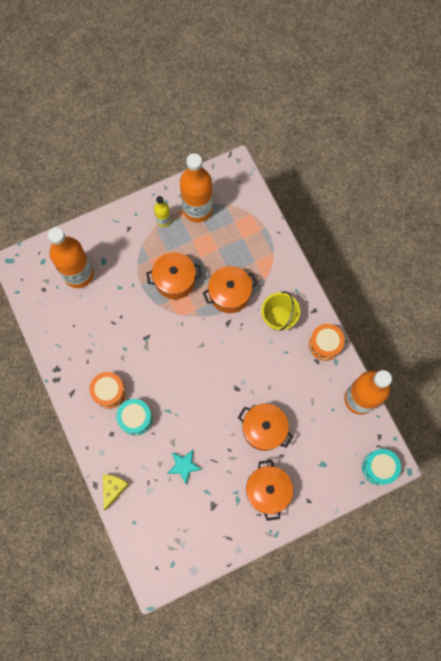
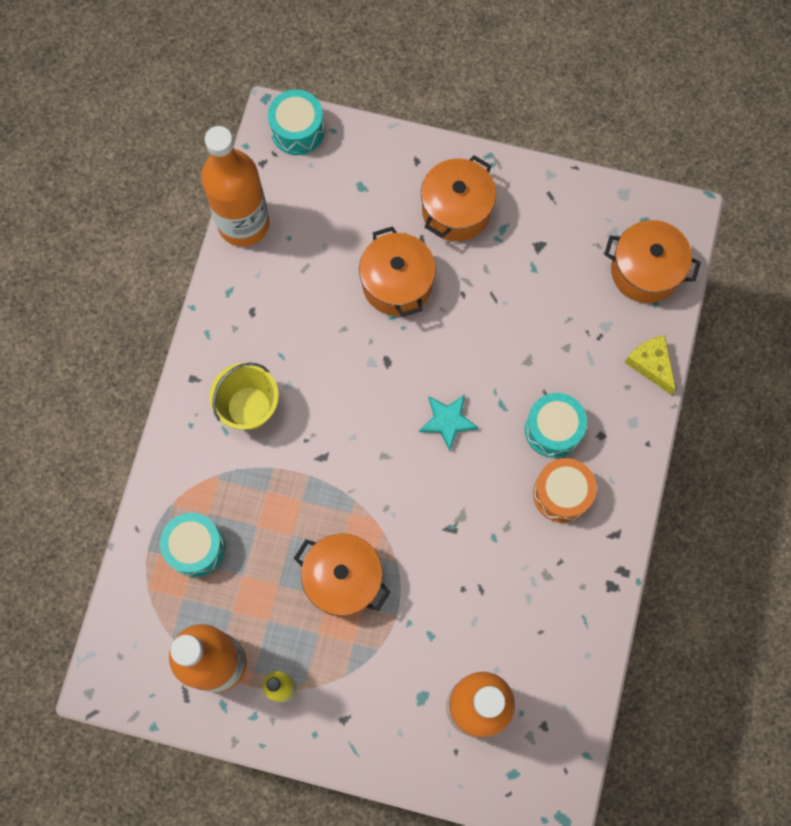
camera: 140 degrees left, 0 degrees up
(113, 488) = (651, 364): yellow cheese -> yellow cheese turned 90 degrees clockwise
(184, 466) = (537, 320): turquoise star -> turquoise star (447, 421)
(229, 294) = (284, 495): orange pot -> orange pot (645, 271)
(247, 244) = (195, 547): none -> turquoise drum
(325, 344) = (222, 324): orange drum -> none

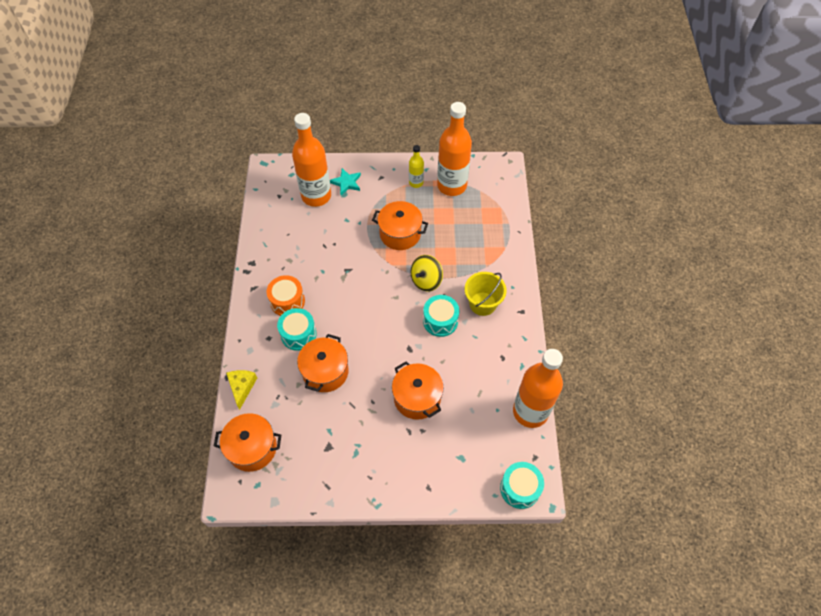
camera: 165 degrees right, 15 degrees down
(195, 547) = (484, 230): turquoise drum -> turquoise drum (440, 321)
(326, 474) = (426, 280): none -> yellow spinning top
(447, 421) = (363, 324): turquoise star -> turquoise star (346, 183)
(456, 210) = (391, 458): orange pot -> orange pot (325, 371)
(651, 364) = (242, 387): yellow cheese -> yellow cheese turned 135 degrees counterclockwise

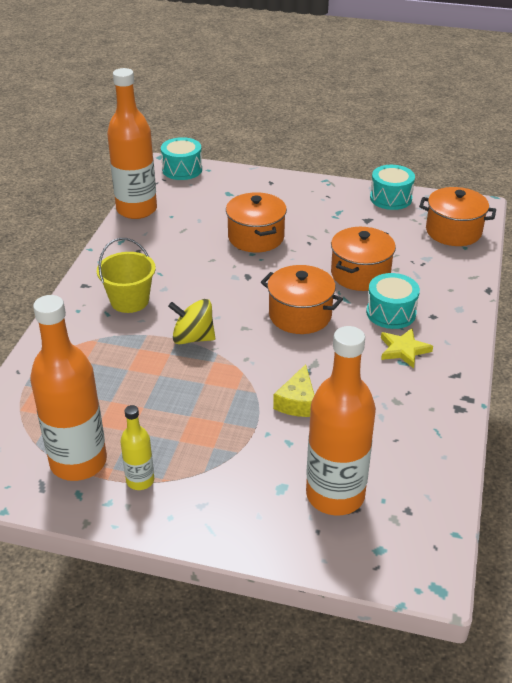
camera: 165 degrees left, 20 degrees down
(242, 387) = (468, 277): yellow cheese -> yellow cheese (297, 402)
(287, 301) = (403, 350): orange drum -> yellow star
(346, 183) = (271, 508): turquoise star -> none
(400, 234) = (205, 403): orange pot -> orange pot (300, 315)
(426, 280) = (193, 338): yellow spinning top -> yellow spinning top turned 135 degrees counterclockwise
(440, 321) = (195, 294): turquoise drum -> turquoise drum (390, 198)

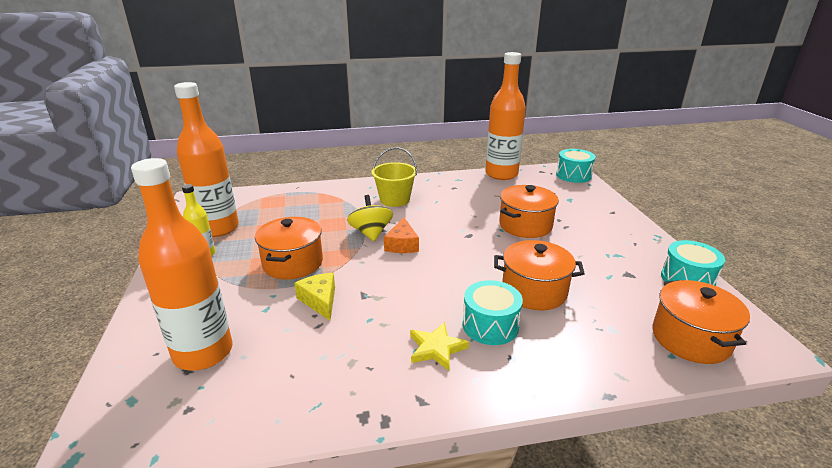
camera: 65 degrees right, 10 degrees down
(233, 323) = (402, 244): none -> orange cheese
(297, 402) = (320, 300): yellow cheese -> yellow cheese turned 75 degrees clockwise
(300, 315) = (439, 273): orange pot -> orange pot (293, 263)

